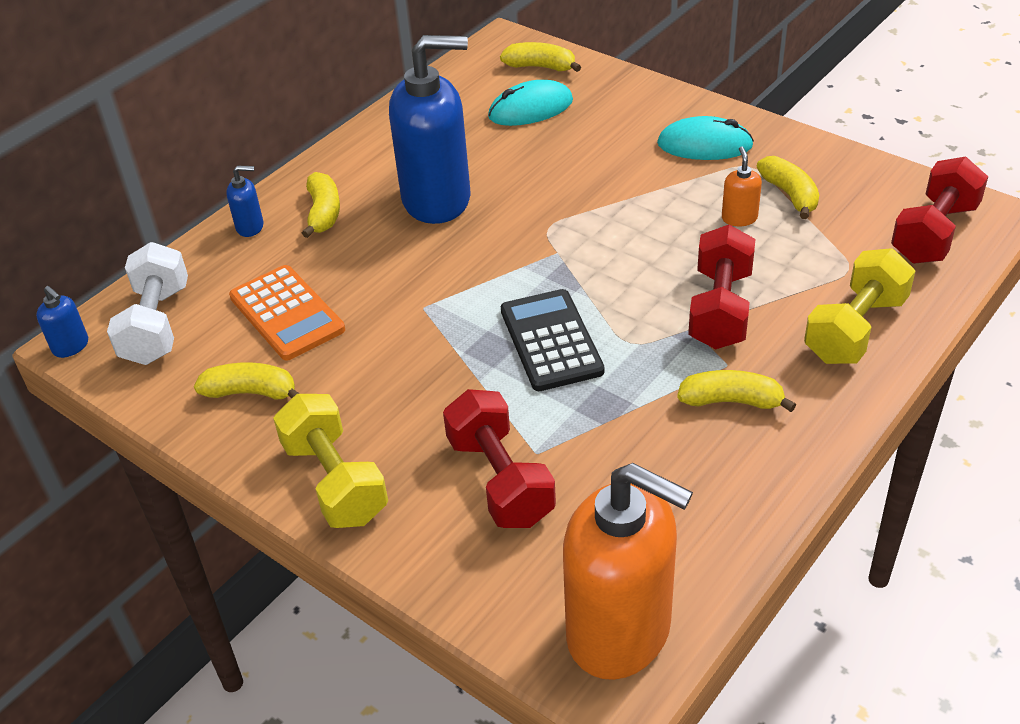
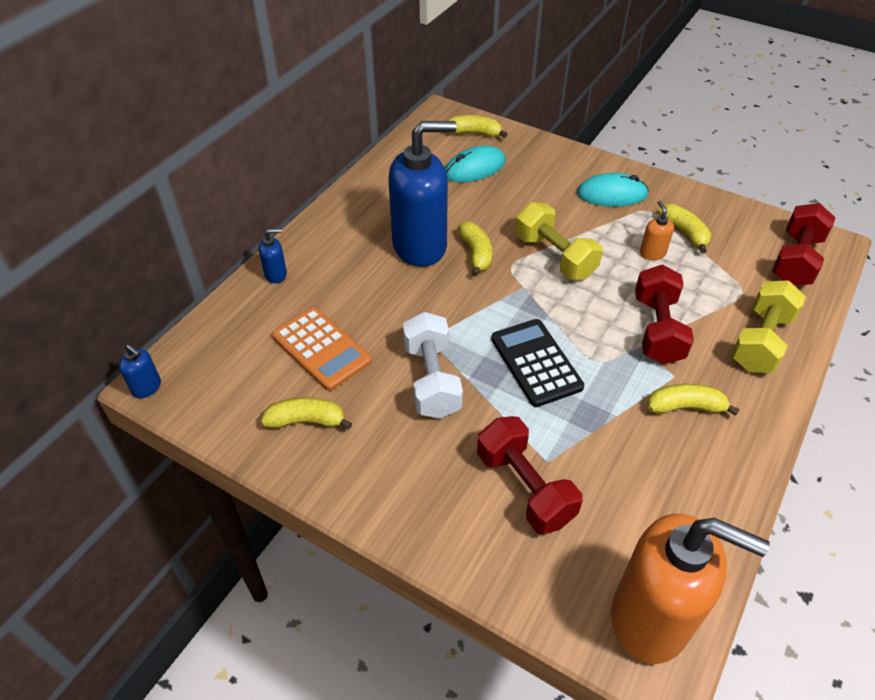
camera: 10 degrees left, 5 degrees up
(157, 325) = (216, 364): white dumbbell -> white dumbbell (432, 380)
(323, 213) = (333, 260): yellow banana -> yellow banana (476, 254)
(335, 481) = (392, 497): yellow dumbbell -> yellow dumbbell (555, 257)

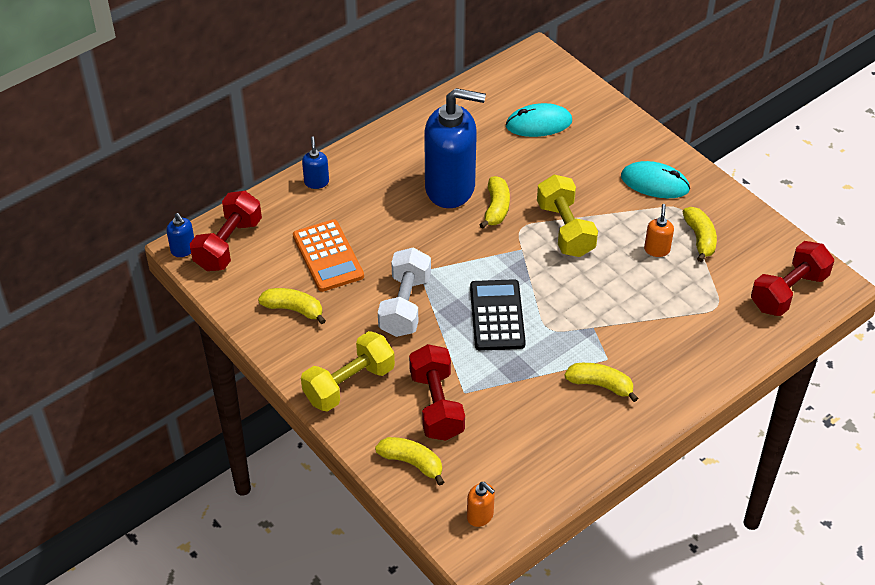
camera: 20 degrees right, 0 degrees up
(276, 274) = (316, 182): blue soap dispenser -> blue soap dispenser turned 105 degrees counterclockwise
(474, 133) = (557, 86): yellow banana -> yellow banana (412, 463)
(651, 618) = (480, 516): orange soap dispenser -> orange soap dispenser, size x0.40
(657, 329) = (617, 317): red dumbbell -> red dumbbell (228, 244)
(760, 341) = (702, 352): yellow dumbbell -> yellow dumbbell (349, 384)

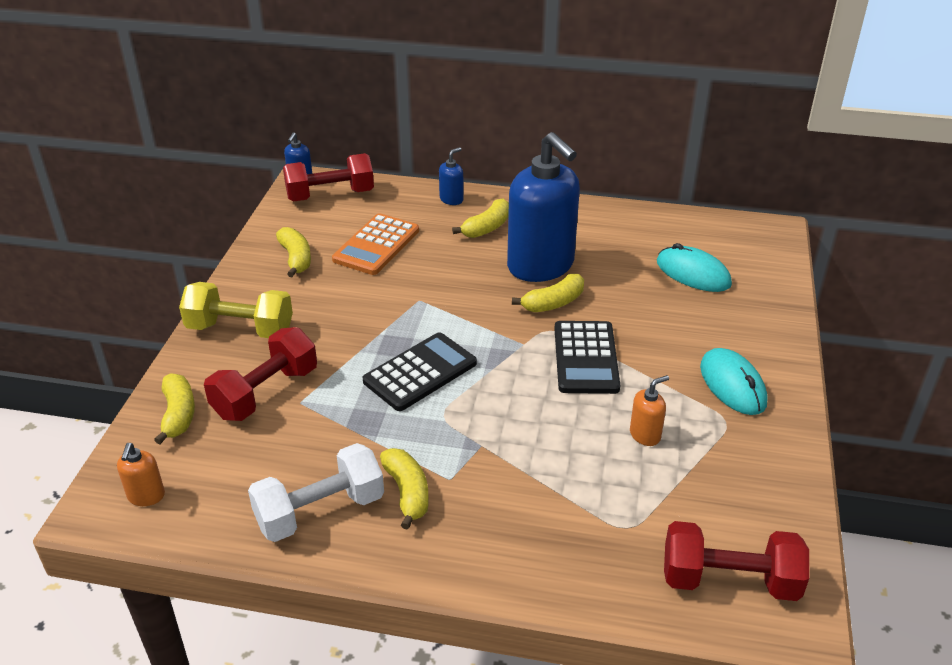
camera: 50 degrees right, 10 degrees down
(405, 305) = (368, 312): white dumbbell -> white dumbbell (320, 511)
(565, 229) = (585, 358): yellow dumbbell -> black calculator
(700, 238) = (705, 459): yellow banana -> yellow banana (487, 227)

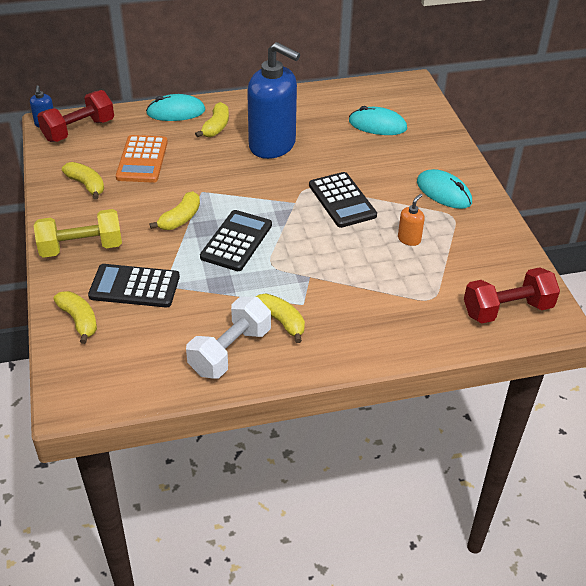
camera: 25 degrees left, 5 degrees up
(146, 496) = (98, 381): orange soap dispenser -> none
(266, 393) = (134, 286): red dumbbell -> black calculator
(451, 199) = (176, 112): blue soap dispenser -> turquoise mouse
(553, 303) = (297, 169): yellow banana -> yellow banana (180, 219)

